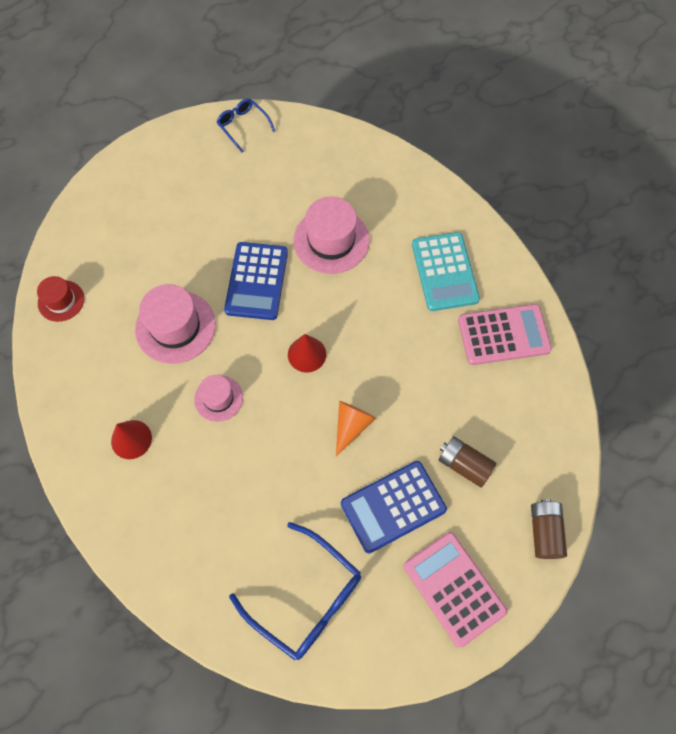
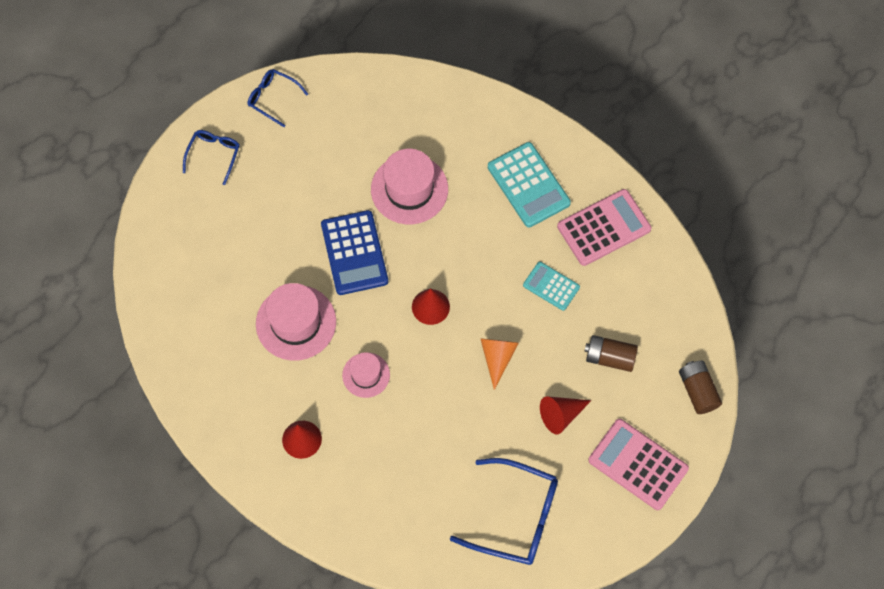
camera: 20 degrees left, 0 degrees up
(61, 301) = (173, 335): red hat -> none
(170, 157) = (214, 155): none -> blue glasses
(393, 506) = (561, 415): blue calculator -> red cone
(431, 374) = (551, 286): none -> turquoise calculator

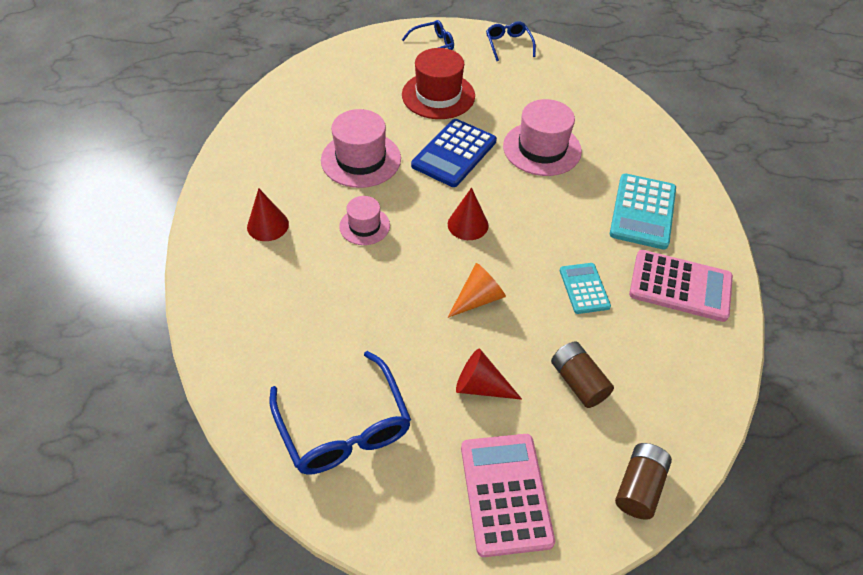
camera: 45 degrees right, 15 degrees down
(280, 206) = (438, 95): none -> red hat

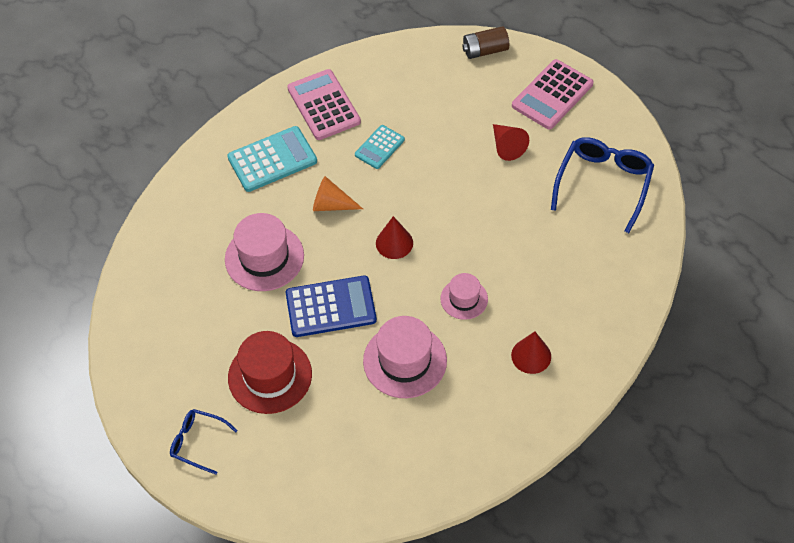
camera: 130 degrees left, 5 degrees up
(478, 299) = (449, 191): orange cone -> orange cone (331, 205)
(508, 45) = (136, 382): blue glasses -> none
(578, 382) = (452, 108): brown battery -> none

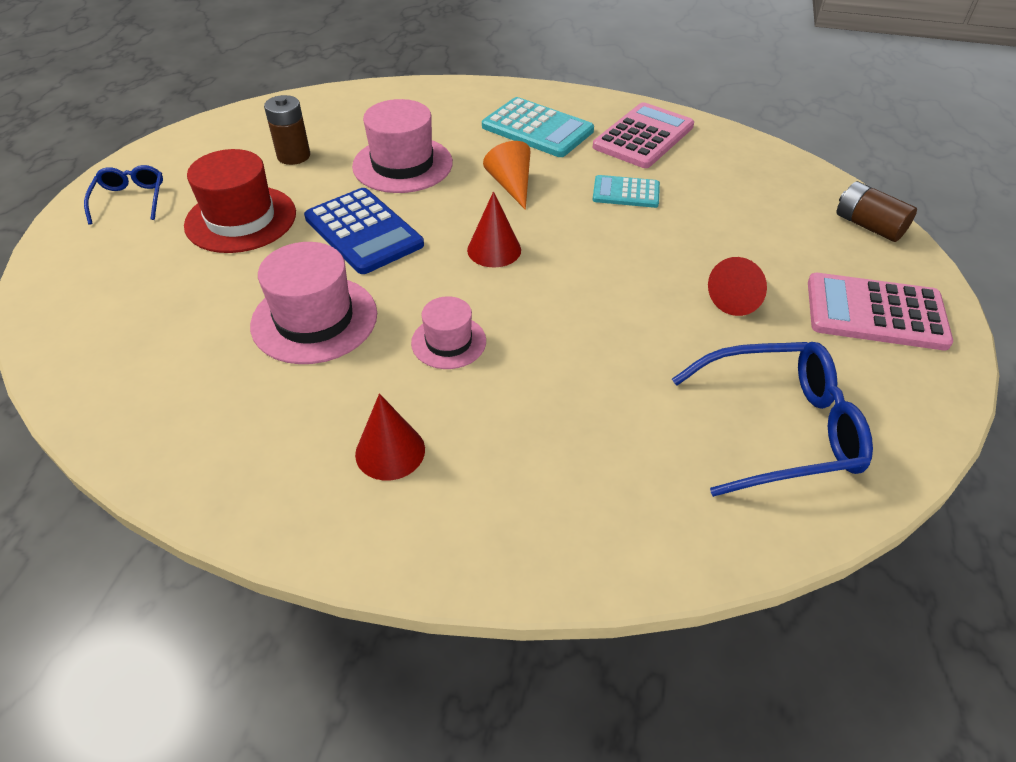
camera: 60 degrees right, 10 degrees down
(206, 322) = (293, 156): none -> brown battery

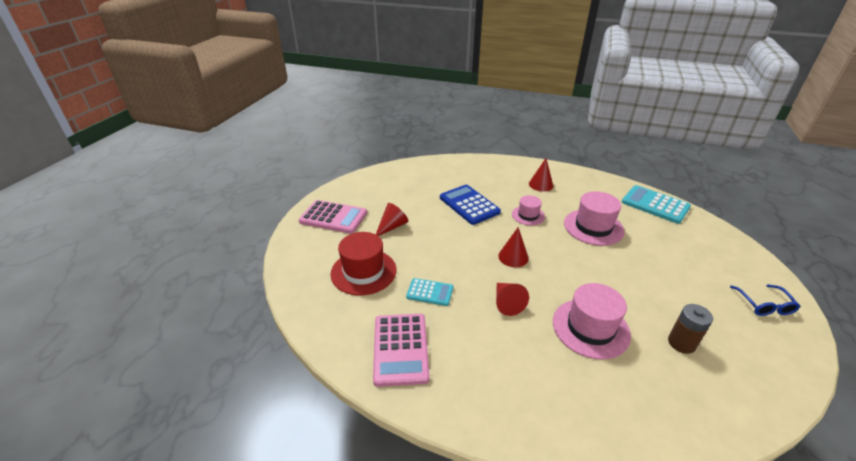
camera: 175 degrees left, 10 degrees down
(241, 219) = (675, 285): red hat -> red hat (363, 271)
(363, 231) = (592, 272): blue calculator -> blue calculator (469, 205)
(511, 185) = (507, 303): orange cone -> red cone
(537, 129) = (488, 365): turquoise calculator -> turquoise calculator (655, 205)
(643, 137) = (400, 349): pink calculator -> pink calculator turned 45 degrees counterclockwise
(779, 428) = (402, 184): blue glasses -> none
(868, 226) = (295, 260): brown battery -> none

